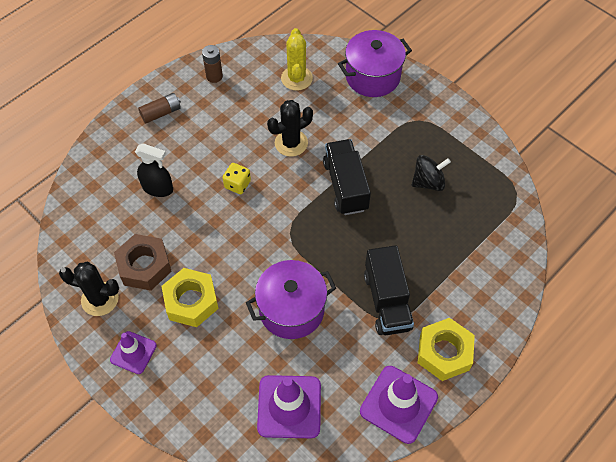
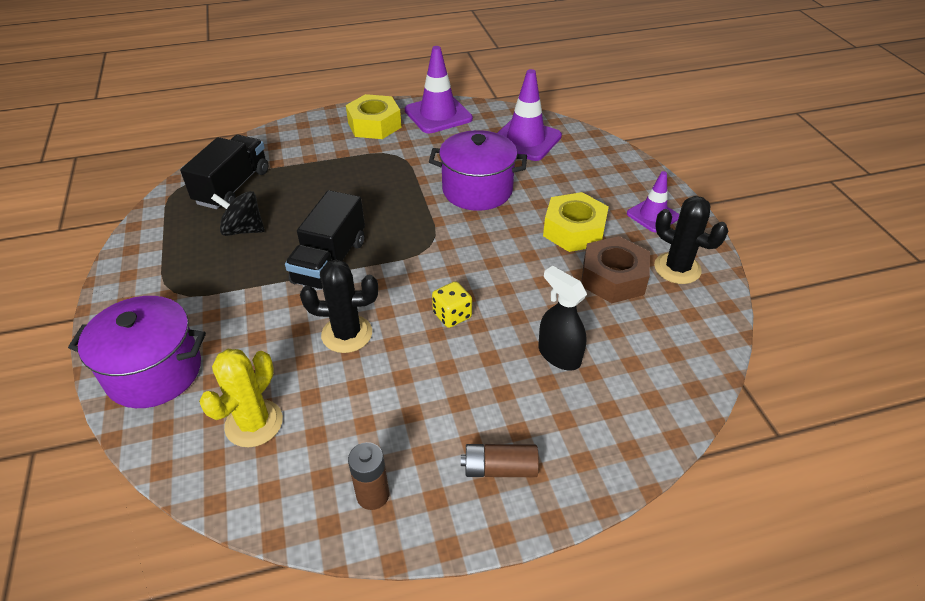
camera: 150 degrees left, 15 degrees down
(387, 301) = (386, 165): black truck -> black truck (233, 187)

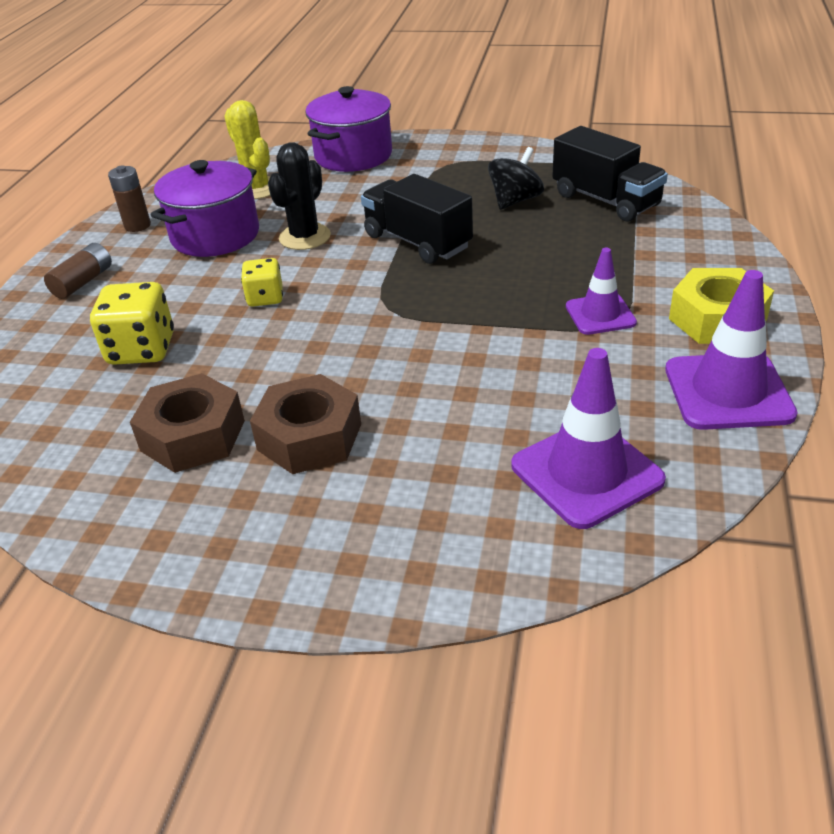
camera: 120 degrees right, 5 degrees down
(477, 190) = (472, 374): purple pot -> purple pot (215, 235)
(559, 355) = (141, 349): black spray bottle -> yellow dice
(574, 230) = (309, 437): yellow nut -> brown nut
(653, 215) = (265, 543): purple traffic cone -> purple traffic cone (600, 314)
(677, 268) = (143, 508): black cactus -> none

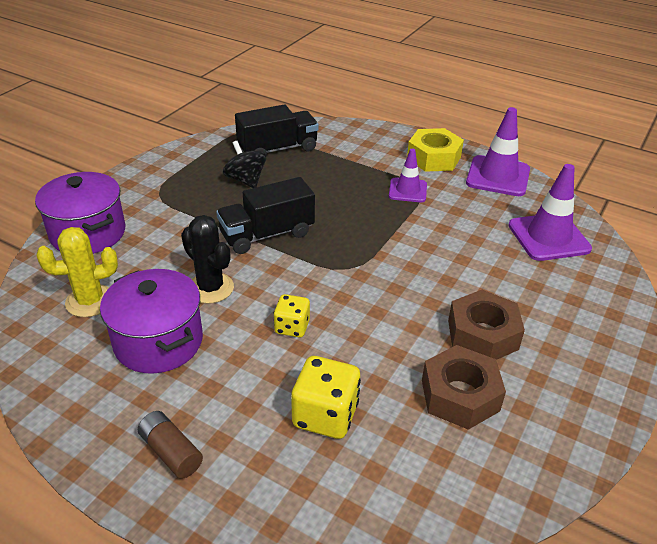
camera: 75 degrees left, 0 degrees up
(137, 225) = (84, 397): brown battery -> none

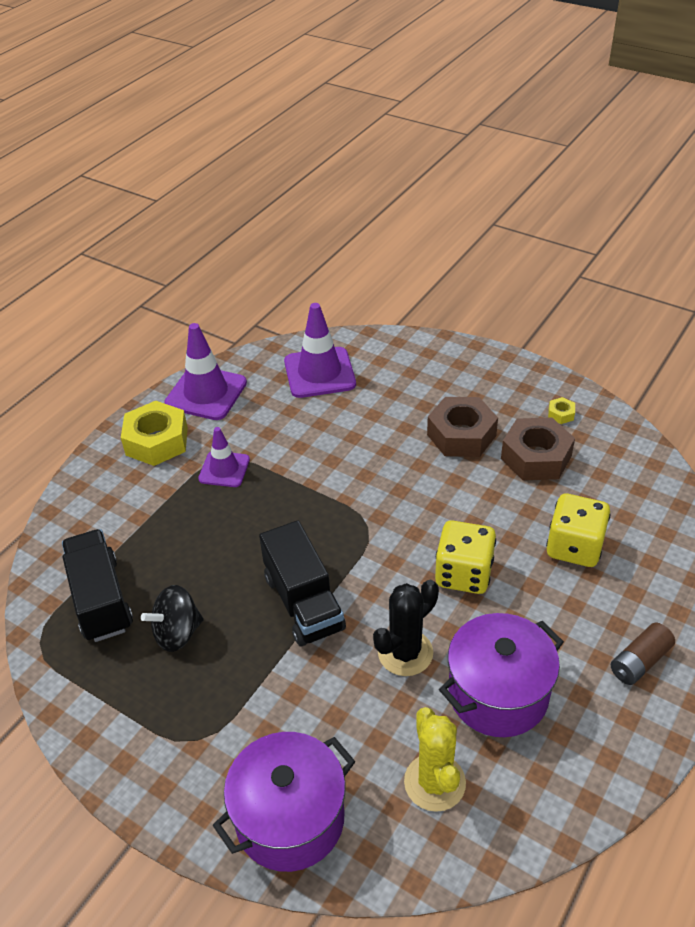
camera: 85 degrees left, 5 degrees up
(292, 327) = (463, 574): yellow dice -> yellow dice, size x1.61
(542, 427) = (561, 414): none -> yellow nut

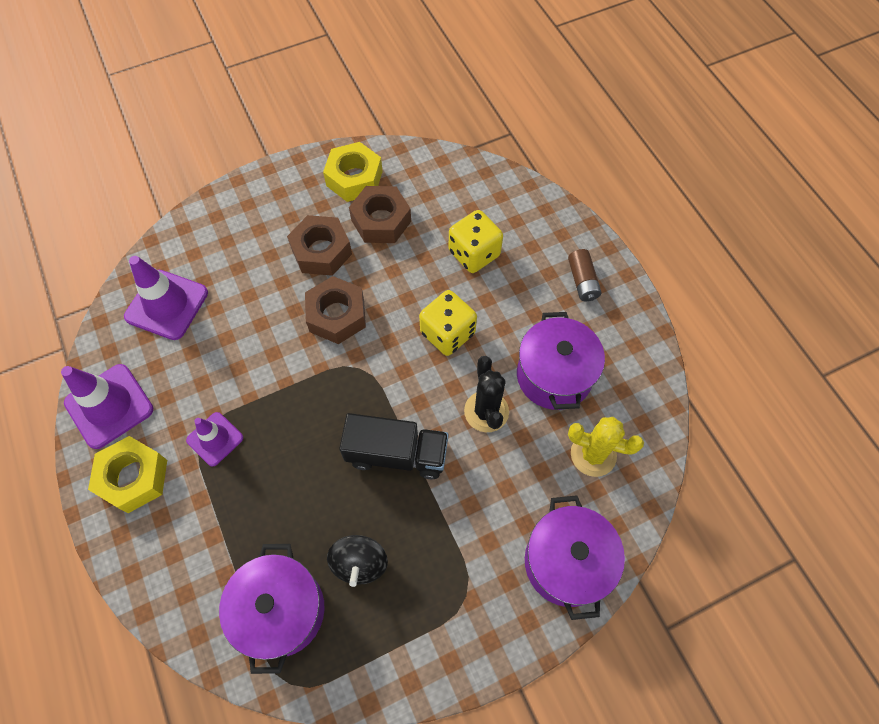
camera: 60 degrees left, 20 degrees up
(101, 599) = (281, 610): black truck -> purple pot
(407, 481) = (337, 315): none -> brown nut
(561, 414) = (354, 178): yellow nut -> yellow nut, size x2.34

